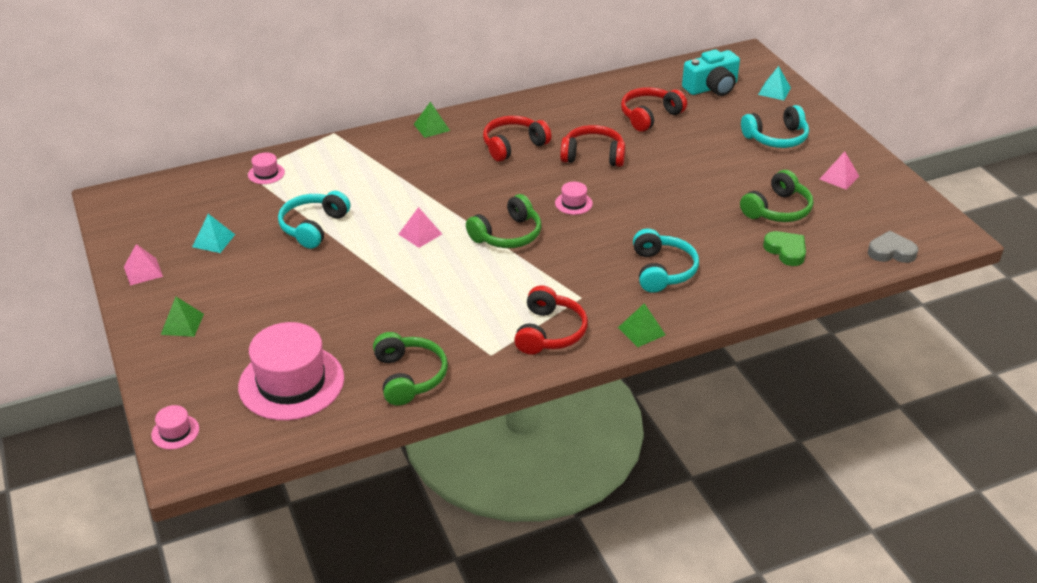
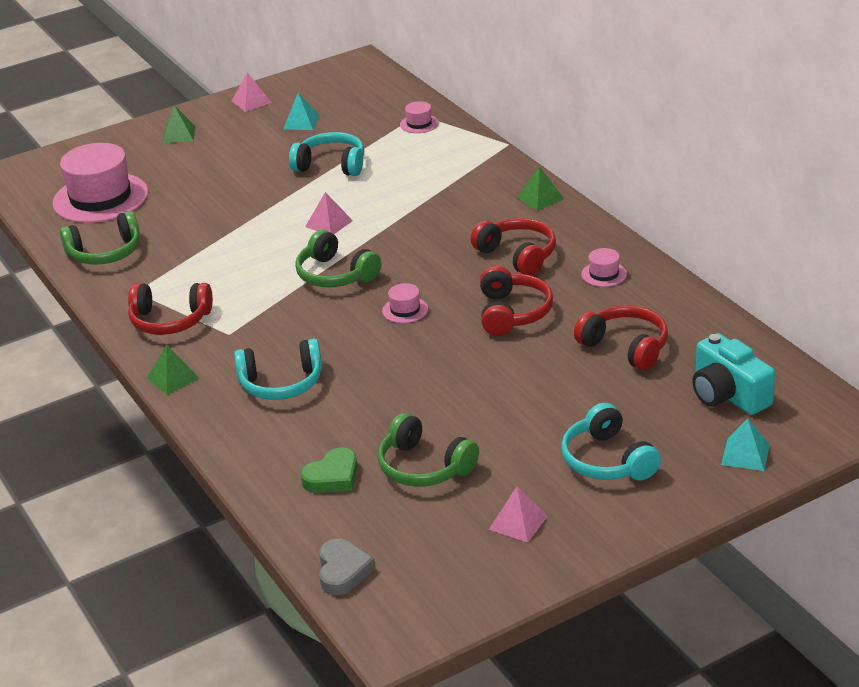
camera: 85 degrees right, 5 degrees down
(175, 432) = (44, 161): pink hat -> pink hat (604, 274)

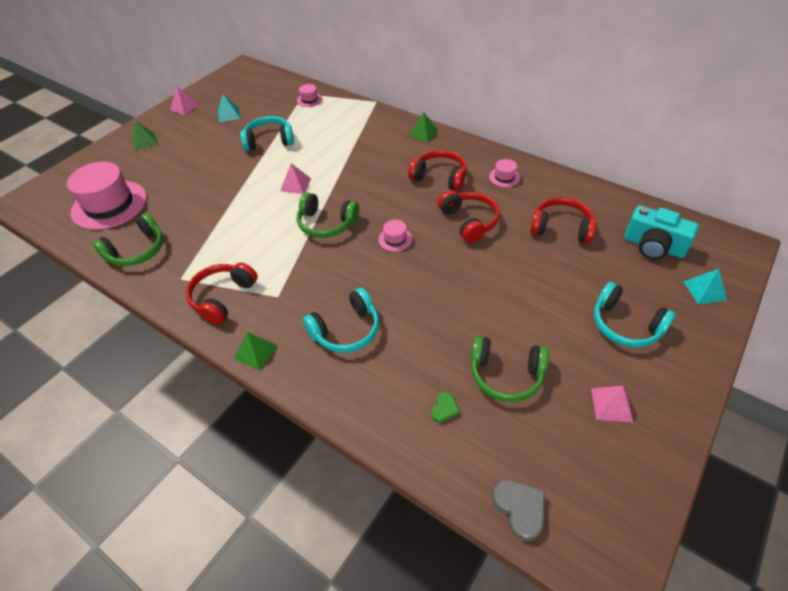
camera: 25 degrees left, 15 degrees up
(170, 320) = (223, 297): red headphones -> red headphones turned 135 degrees clockwise
(332, 477) = (444, 409): green heart -> green heart, size x0.62

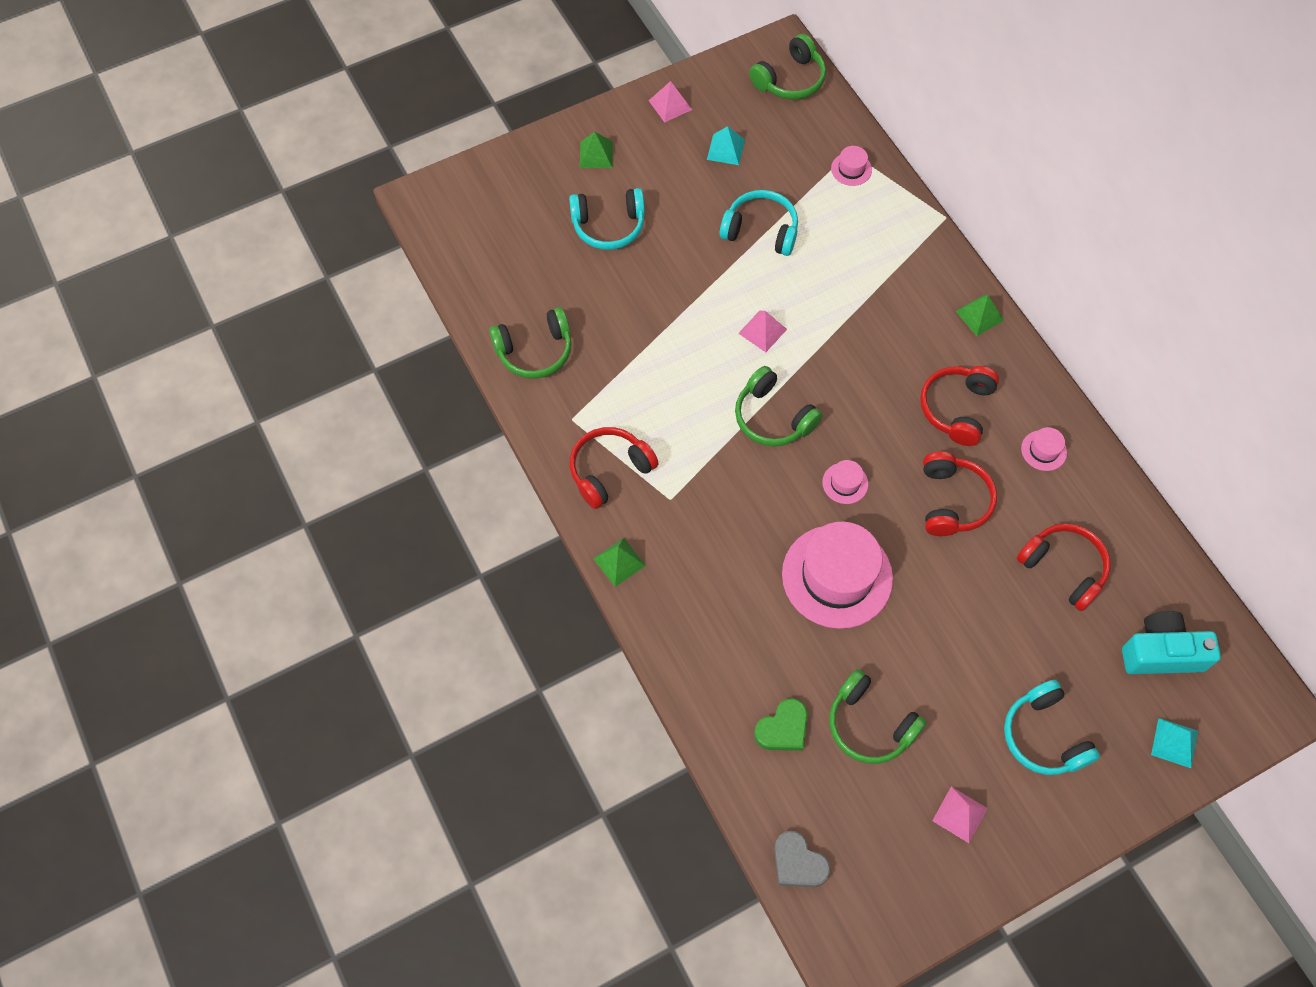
camera: 25 degrees right, 15 degrees up
(109, 205) = (522, 257): pink hat -> pink hat (837, 576)
(253, 77) = (790, 79): none -> green headphones
(346, 330) = (727, 583): turquoise headphones -> turquoise headphones (608, 226)
(440, 177) = (957, 408): red headphones -> red headphones turned 120 degrees counterclockwise
(444, 409) = (783, 729): green heart -> green heart, size x1.62
(520, 509) = (798, 863): grey heart -> grey heart turned 135 degrees clockwise
(653, 246) = (1161, 653): turquoise camera -> turquoise camera turned 120 degrees clockwise

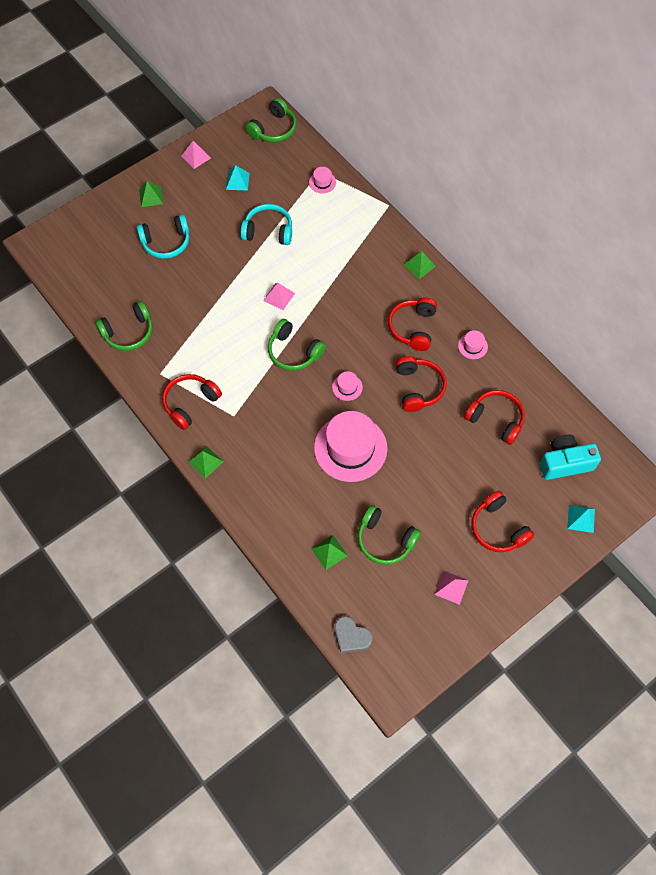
camera: 10 degrees left, 0 degrees up
(783, 729) = (329, 552): green heart -> green pyramid
(1044, 736) = (498, 528): turquoise headphones -> red headphones

